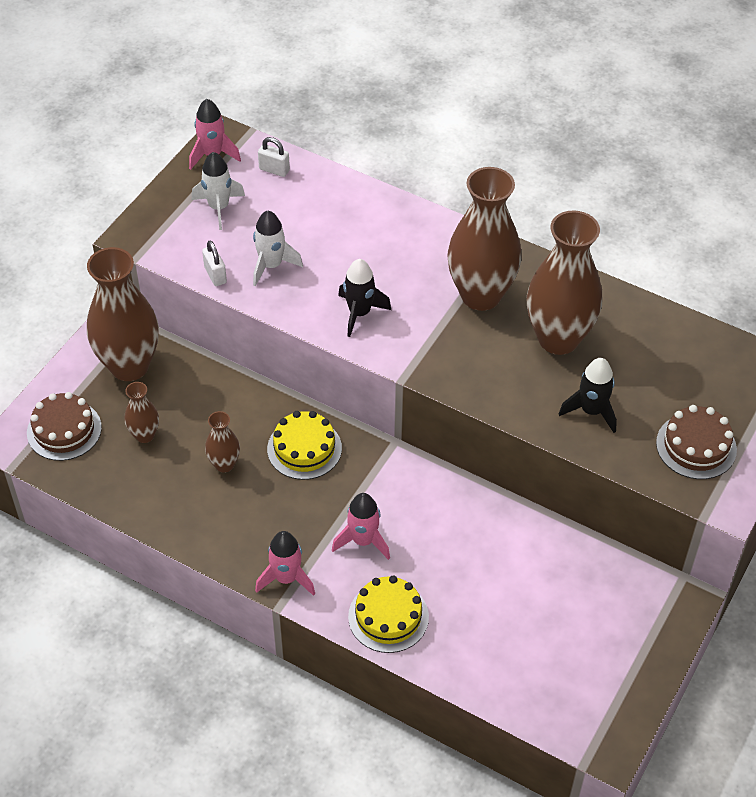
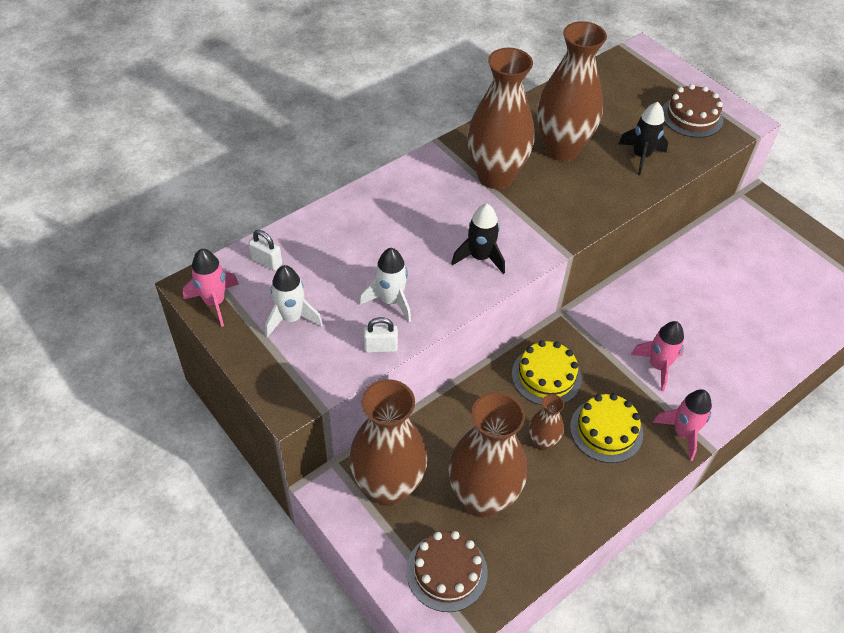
camera: 70 degrees left, 0 degrees up
(144, 435) = (482, 498): brown vase -> brown vase, size x2.11
(274, 170) = (267, 262): white padlock -> white padlock turned 75 degrees clockwise
(388, 617) = (738, 374): yellow cake -> yellow cake (606, 430)

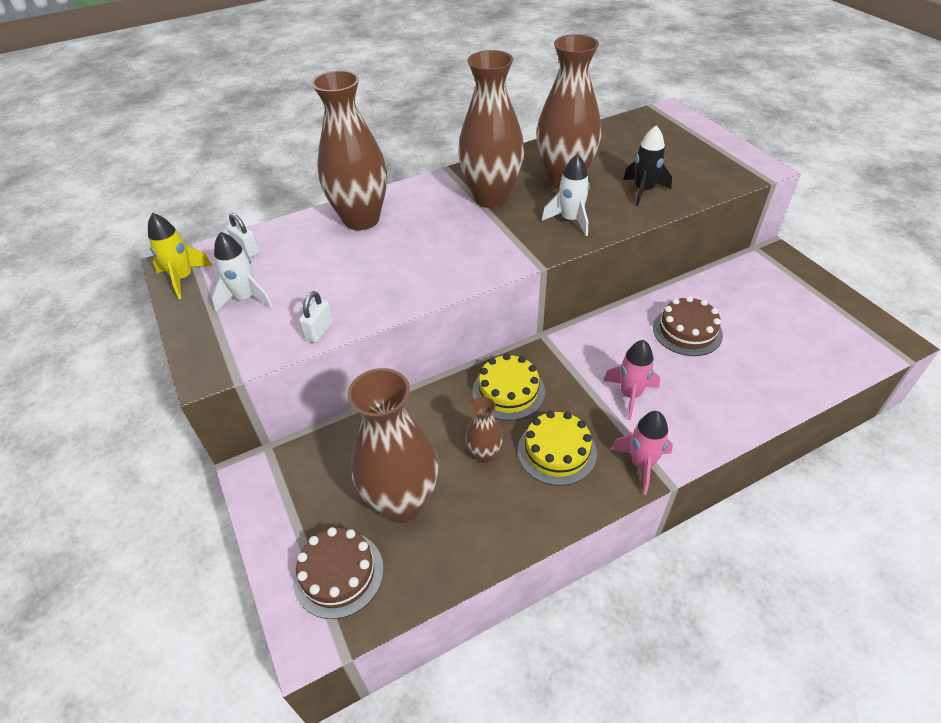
camera: 15 degrees right, 5 degrees down
(215, 302) = (183, 278): pink rocket -> yellow rocket
(380, 347) = (319, 331): white padlock -> white padlock turned 75 degrees counterclockwise
(388, 487) = (311, 478): brown vase -> brown vase (361, 219)
(391, 301) = (347, 292): white rocket -> white rocket (570, 220)
(480, 257) = (450, 262): black rocket -> none
(691, 117) = (705, 162): brown cake -> brown cake (687, 331)

